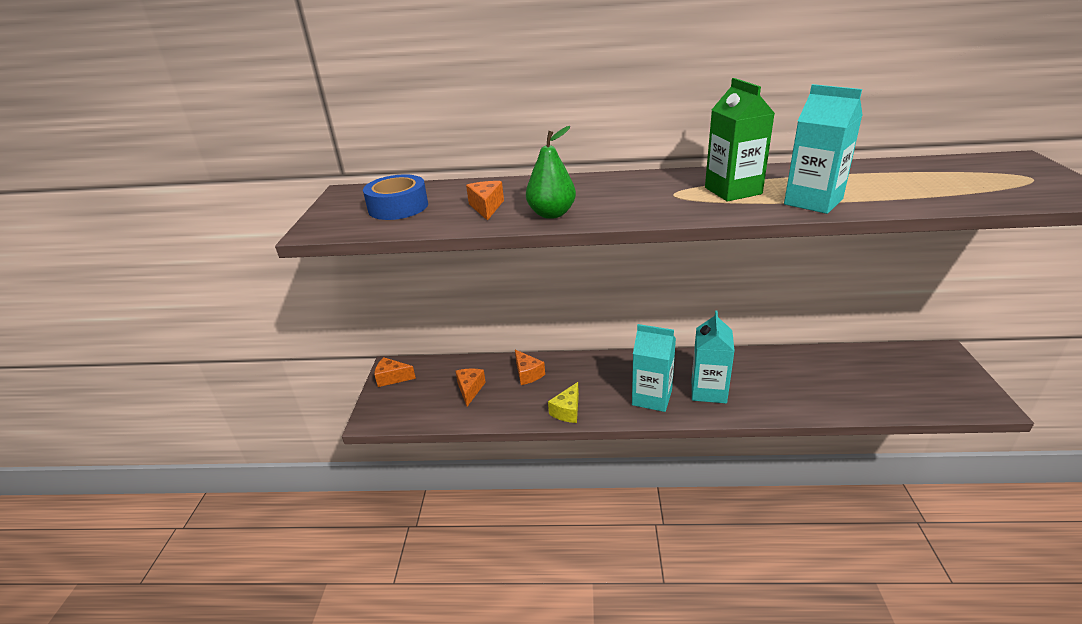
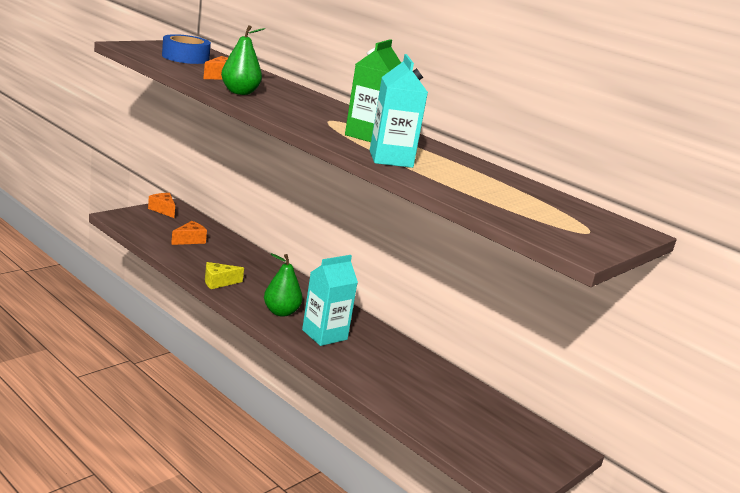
camera: 35 degrees right, 10 degrees down
(527, 374) = (237, 256): orange cheese -> none
(652, 398) = (281, 312): turquoise carton -> green pear

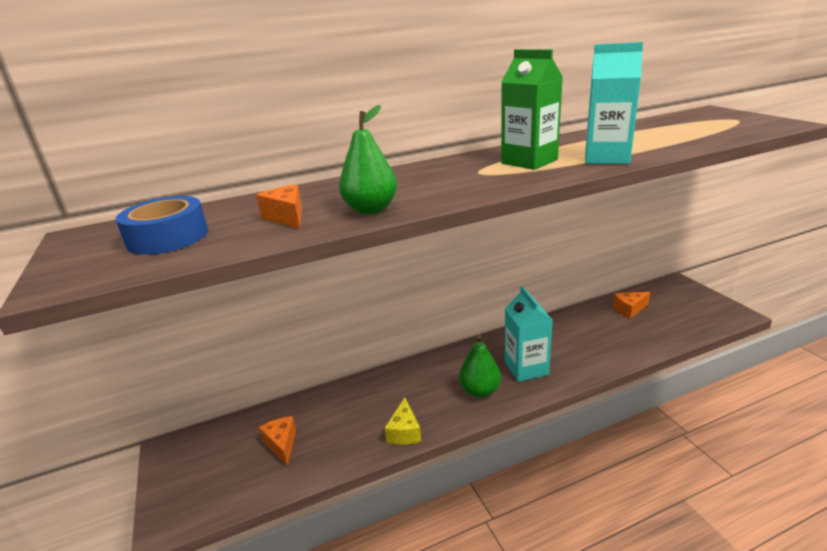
camera: 60 degrees left, 5 degrees up
(163, 210) = (174, 462): orange cheese -> orange cheese (629, 309)

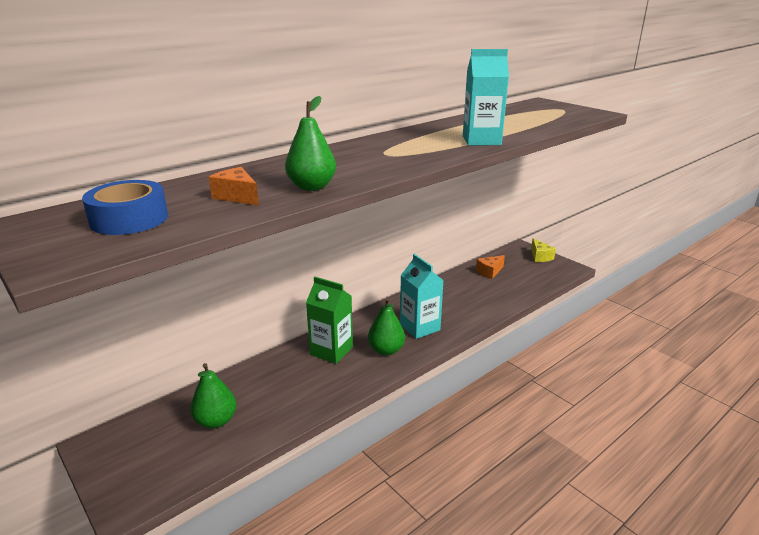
camera: 20 degrees left, 0 degrees up
(281, 444) = (216, 421): orange cheese -> green pear
(404, 432) = (331, 392): yellow cheese -> yellow cheese (540, 257)
(529, 161) = (421, 144): green carton -> green carton (331, 351)

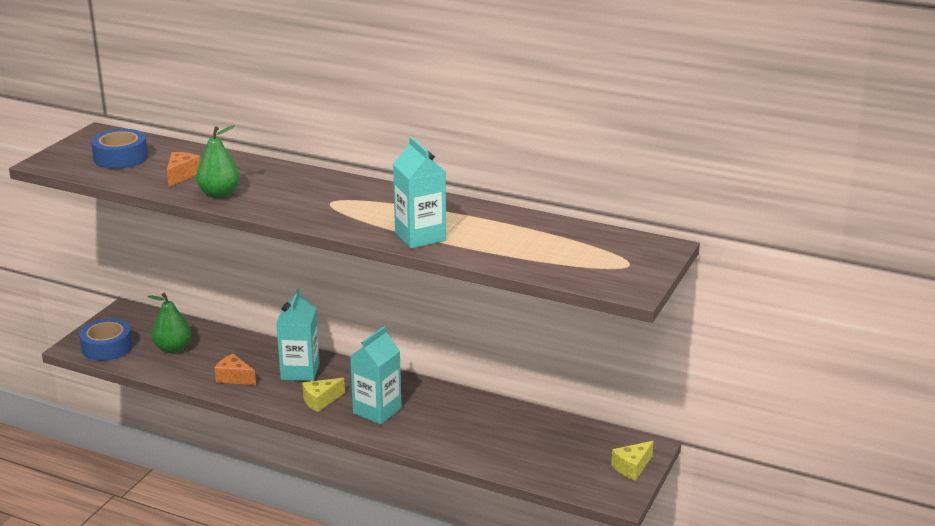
camera: 65 degrees right, 0 degrees up
(158, 474) = (107, 347): none -> blue tape
(331, 351) = (300, 371): green carton -> turquoise carton
(386, 350) = (321, 401): green pear -> yellow cheese
(489, 272) = (547, 433): orange cheese -> orange cheese (234, 378)

